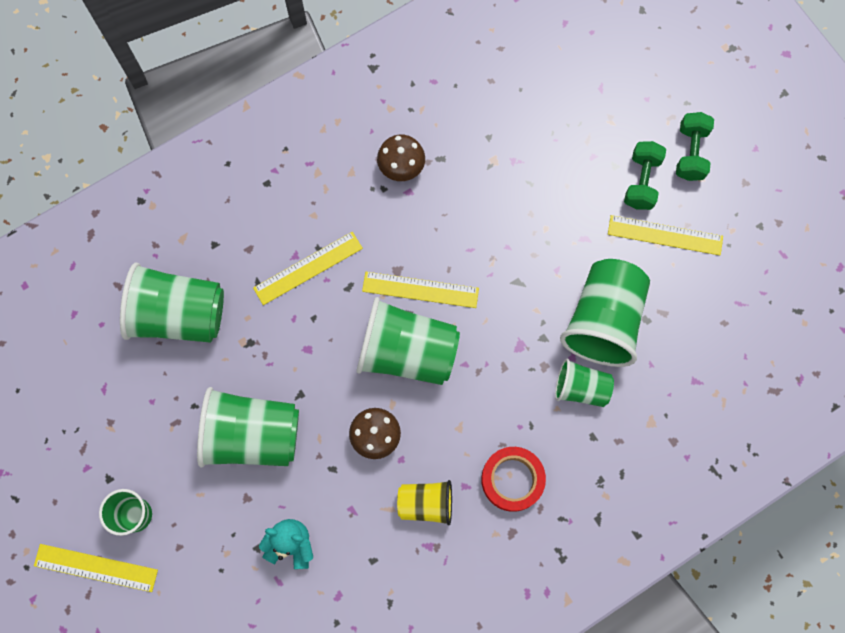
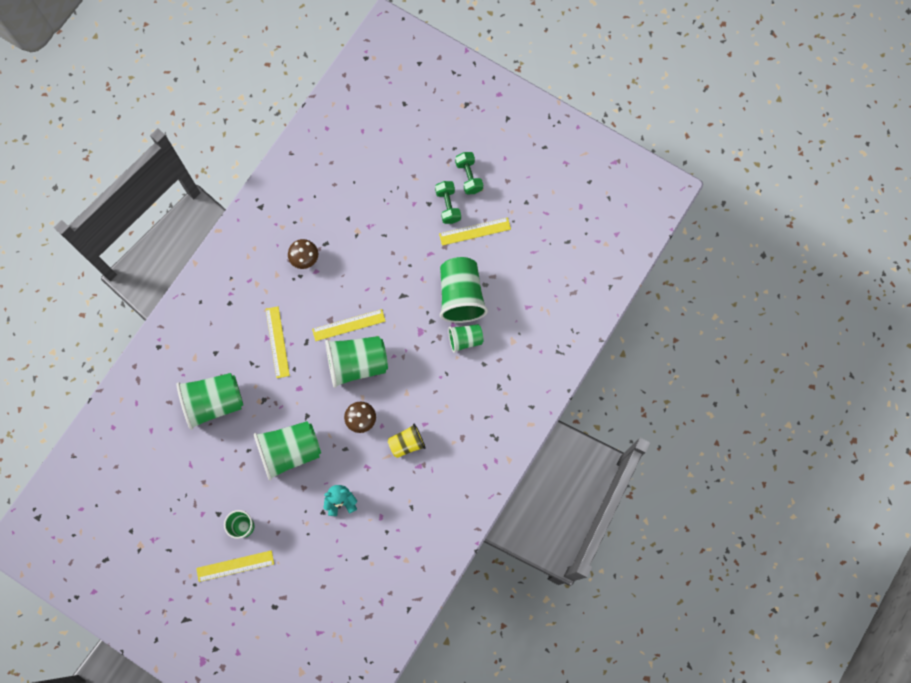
camera: 25 degrees left, 0 degrees up
(308, 268) = (277, 342): yellow ruler -> yellow ruler turned 45 degrees counterclockwise
(512, 479) = (449, 408): red tape -> none

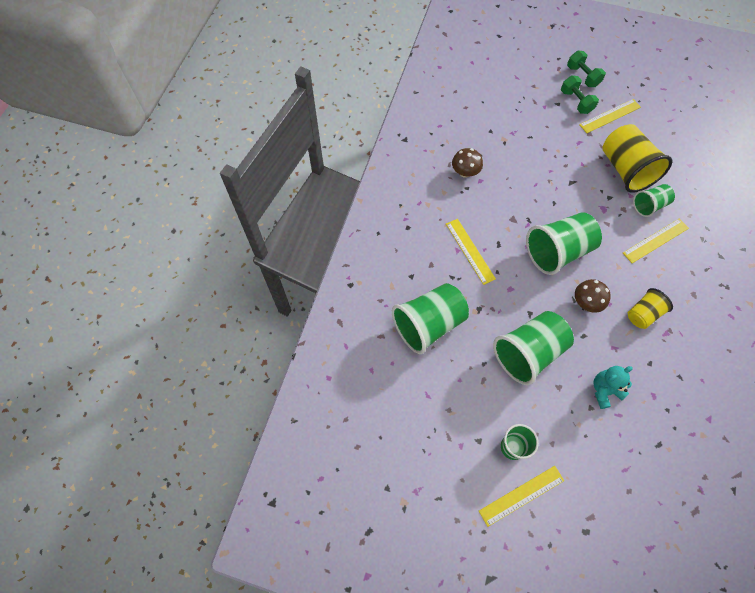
camera: 15 degrees left, 10 degrees down
(348, 325) = (533, 219): yellow ruler -> yellow ruler (655, 240)
(461, 296) = (625, 170): green cup -> yellow cup

